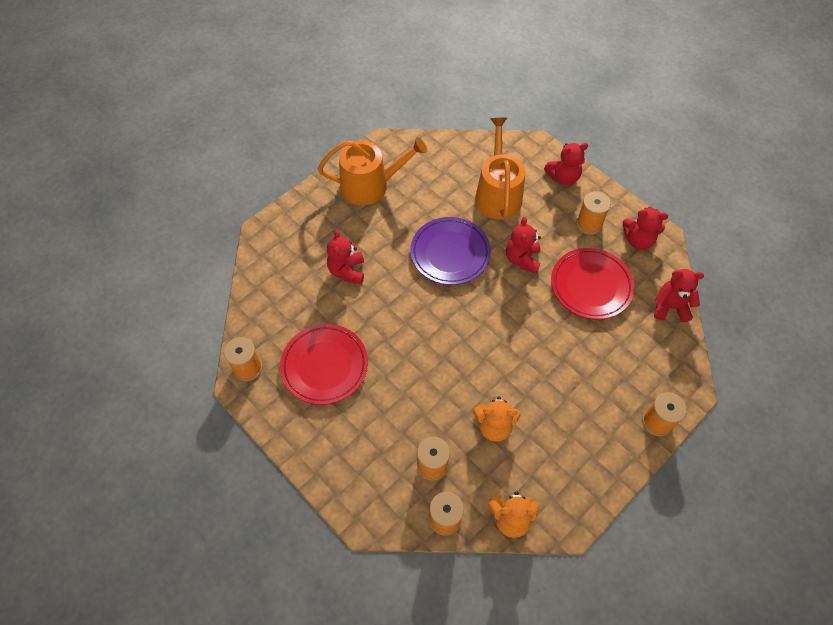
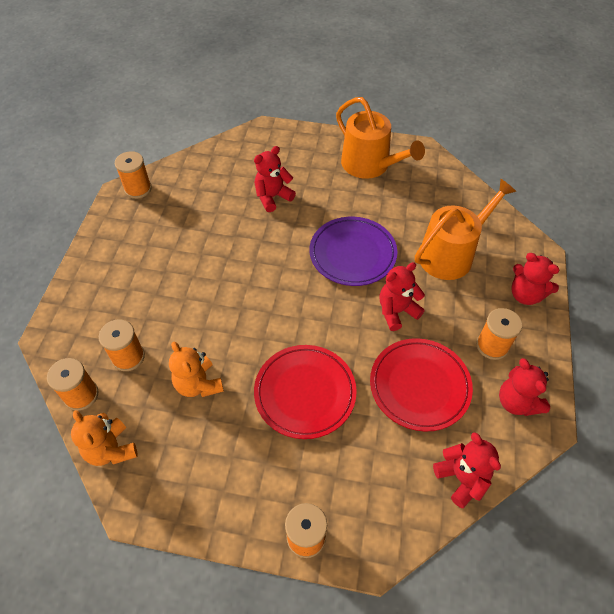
camera: 55 degrees right, 5 degrees down
(324, 366) = (173, 232): red plate -> red plate (305, 393)

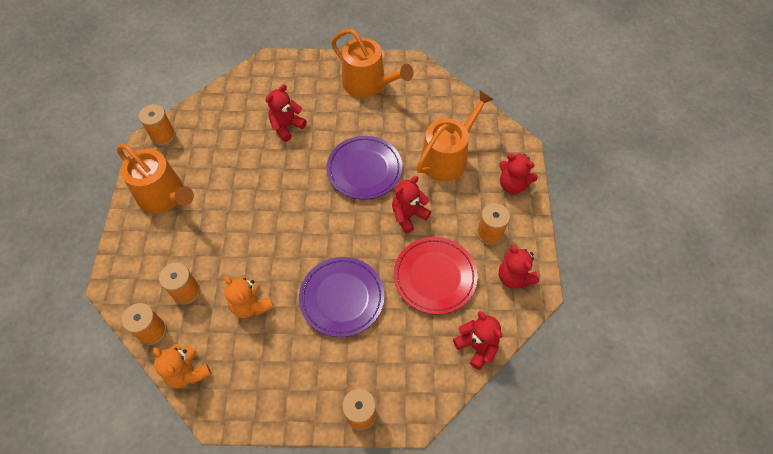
camera: 10 degrees left, 5 degrees up
(126, 251) = (165, 196): none -> orange watering can
(305, 393) = (342, 298): red plate -> purple plate

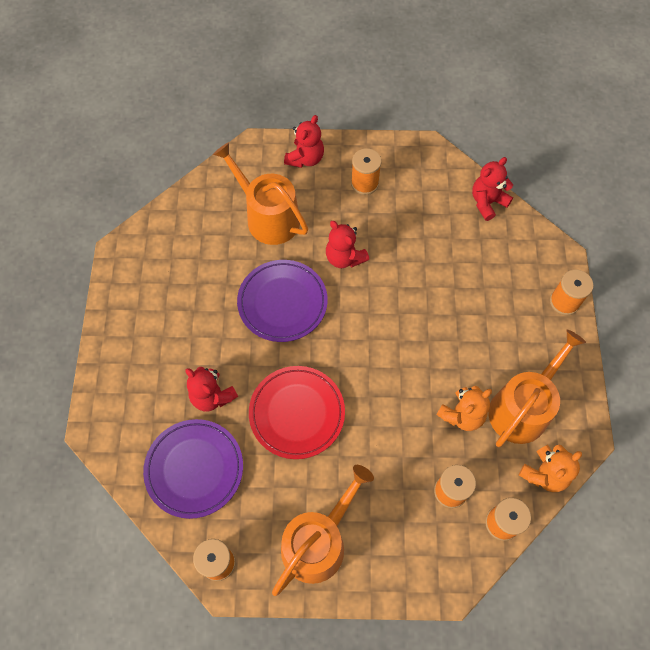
camera: 90 degrees left, 5 degrees up
(342, 298) = (446, 322): purple plate -> purple plate (194, 469)
(368, 84) = (150, 300): orange watering can -> orange watering can (522, 408)
(435, 277) = (417, 234): red plate -> red plate (297, 413)
(514, 277) = (413, 166): red teddy bear -> none

